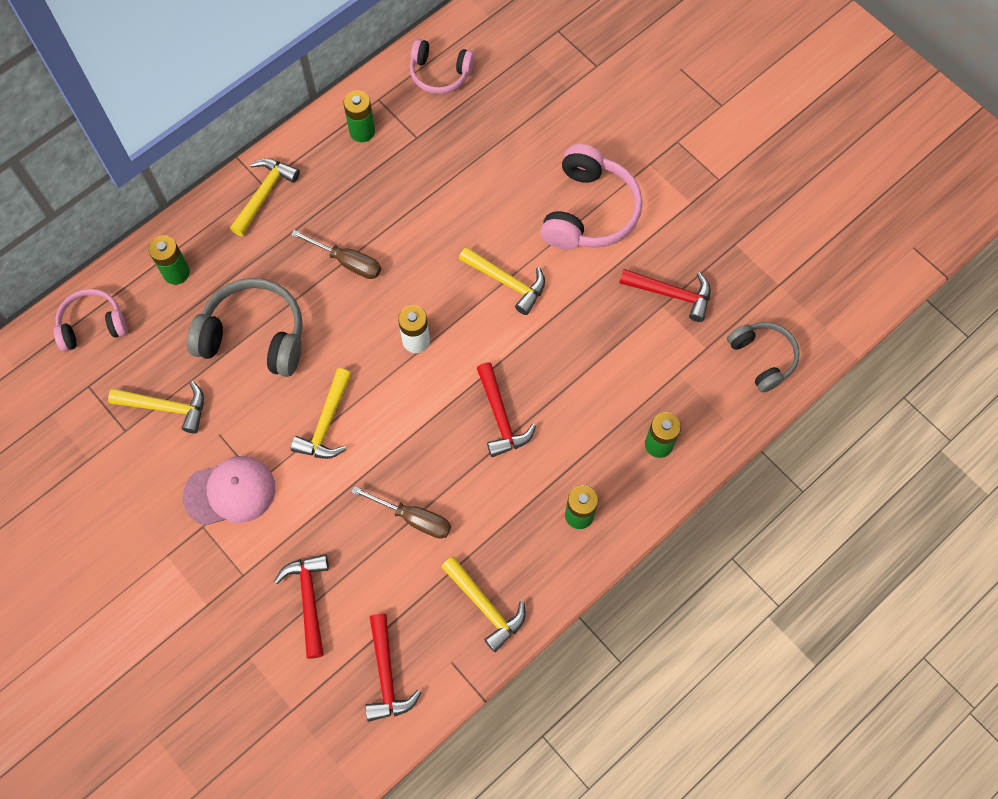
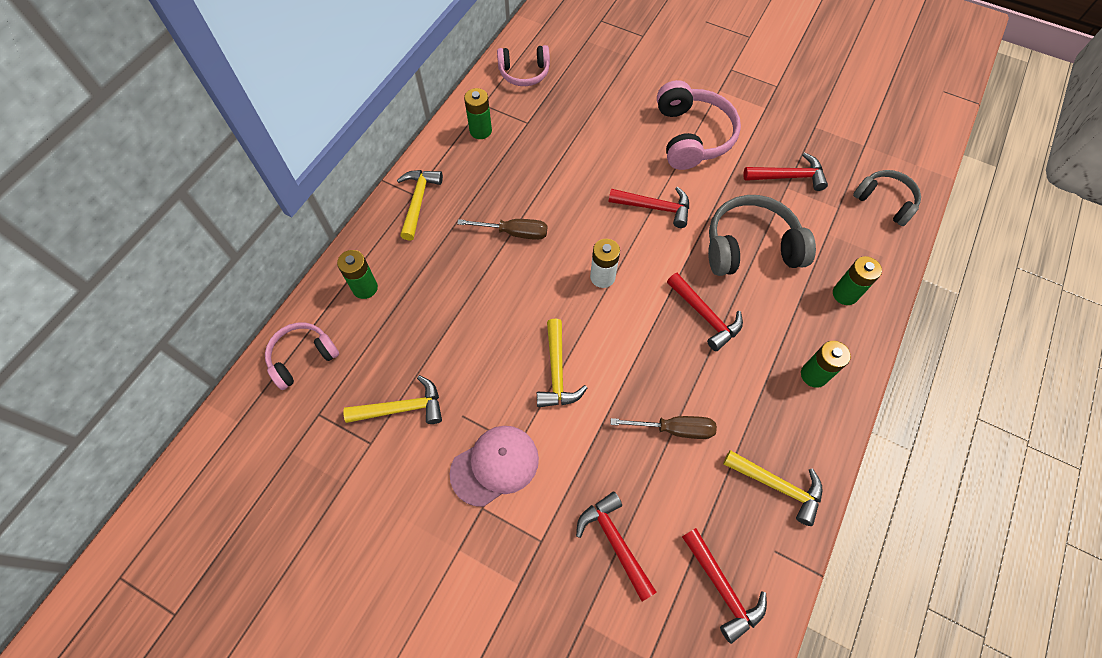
camera: 20 degrees left, 5 degrees down
(254, 336) = (458, 318): grey headphones -> grey headphones (750, 247)
(507, 282) = (655, 207): yellow hammer -> red hammer

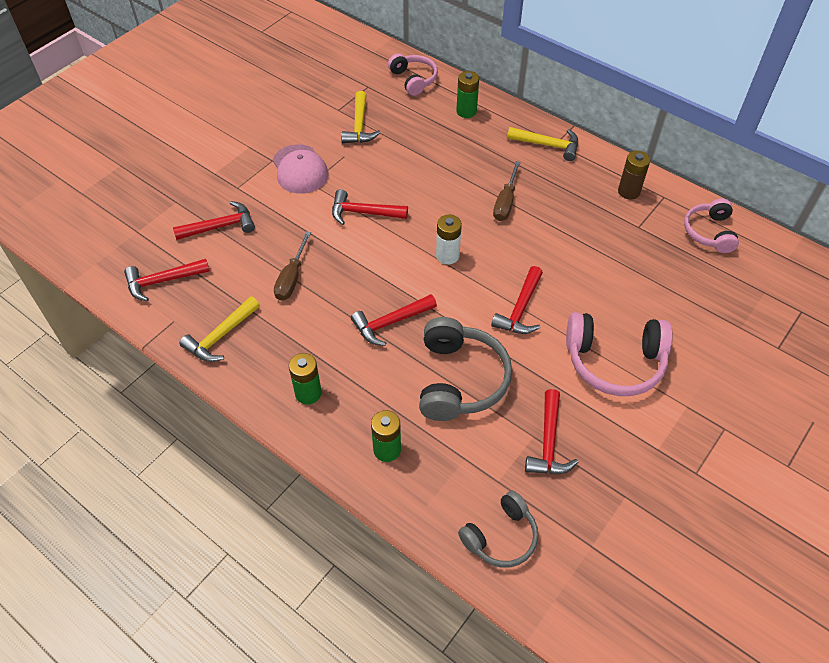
camera: 100 degrees right, 10 degrees down
(480, 131) = (628, 191): green battery -> brown battery
(557, 372) = (363, 213): yellow hammer -> red hammer

